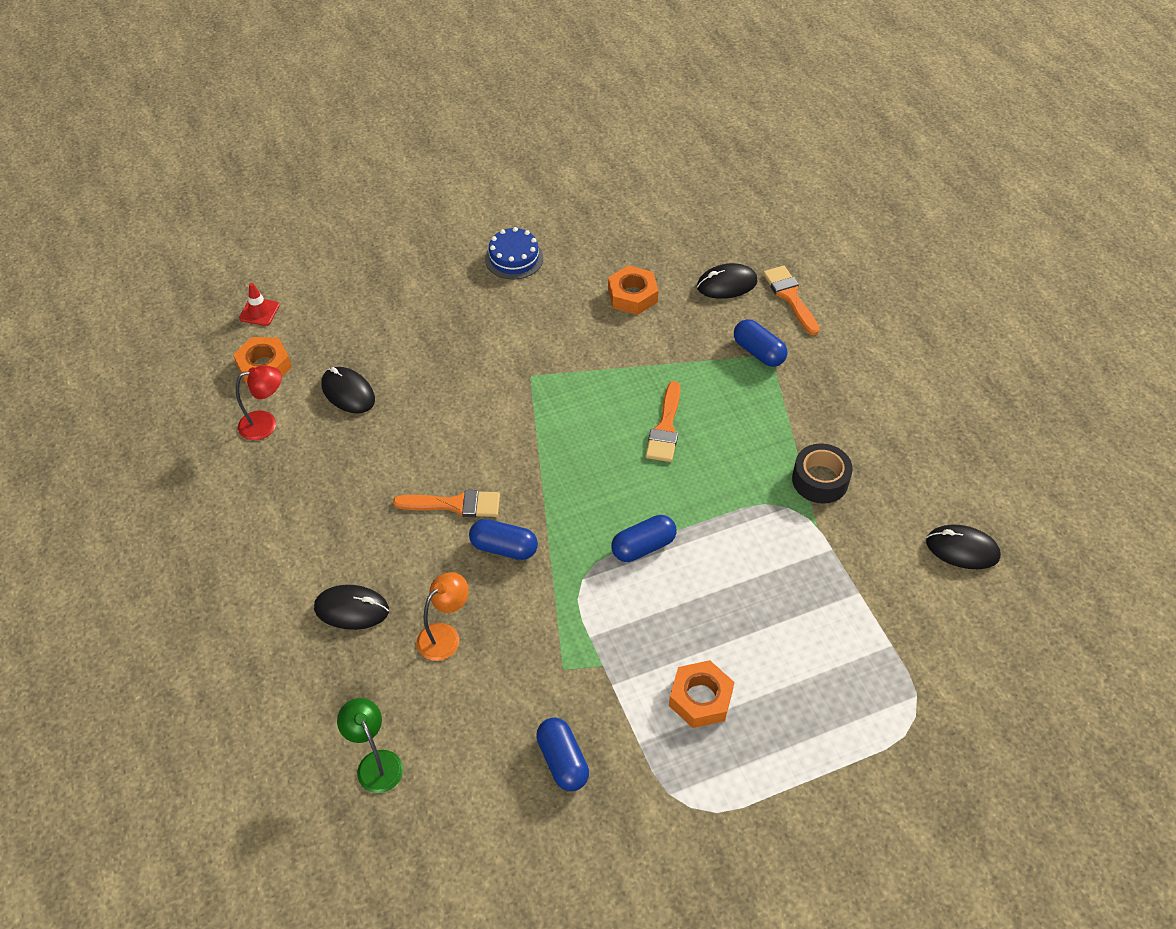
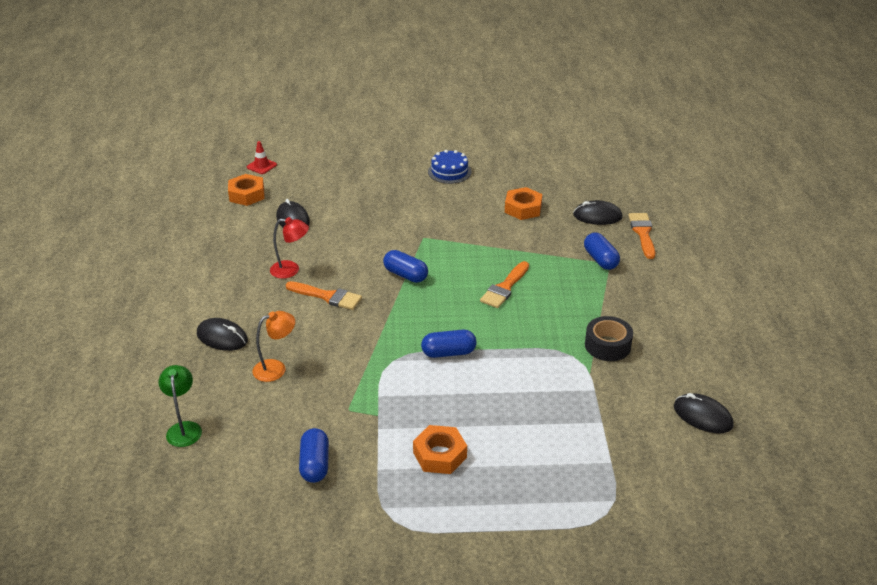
camera: 20 degrees right, 15 degrees down
(266, 424) = (229, 224): red lamp -> red lamp (291, 270)
(504, 548) = (347, 329): blue capsule -> blue capsule (405, 275)

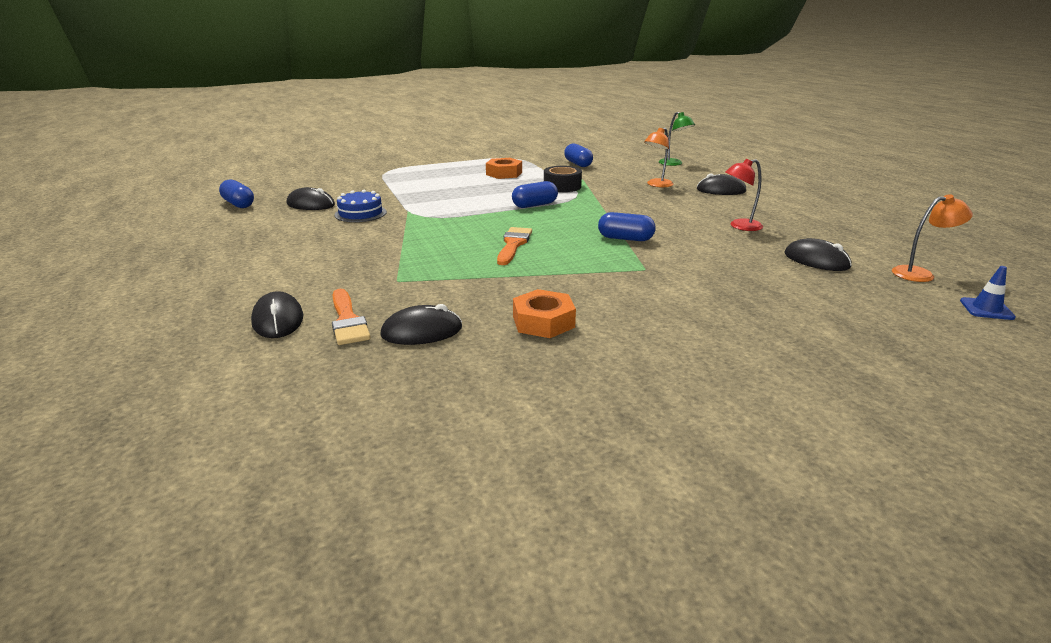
camera: 160 degrees right, 10 degrees down
(247, 195) = (920, 274): orange nut -> orange lamp
(261, 166) = (986, 309): red traffic cone -> blue traffic cone
(327, 296) = (677, 217): orange brush -> none
(449, 171) = (710, 356): blue cake -> blue cake (360, 213)
(600, 260) = (409, 282): blue capsule -> blue capsule (238, 204)
(607, 345) = (393, 225): black tape -> black tape (562, 186)
(687, 242) = (278, 320): none -> black mouse

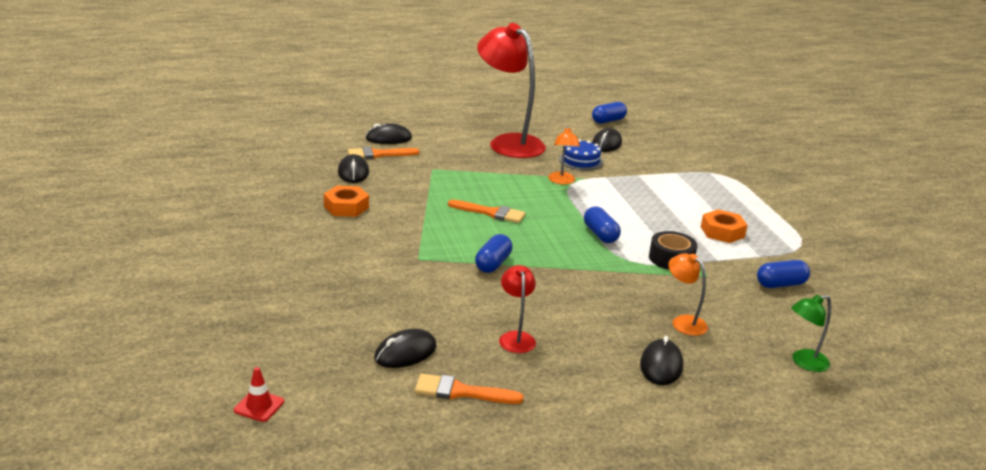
camera: 95 degrees right, 0 degrees up
(304, 245) = (508, 143): none -> red lamp
(838, 239) = (461, 392): none -> orange brush
(920, 274) = (348, 405): orange lamp -> orange lamp (562, 181)
(986, 309) = (259, 406): blue traffic cone -> red traffic cone

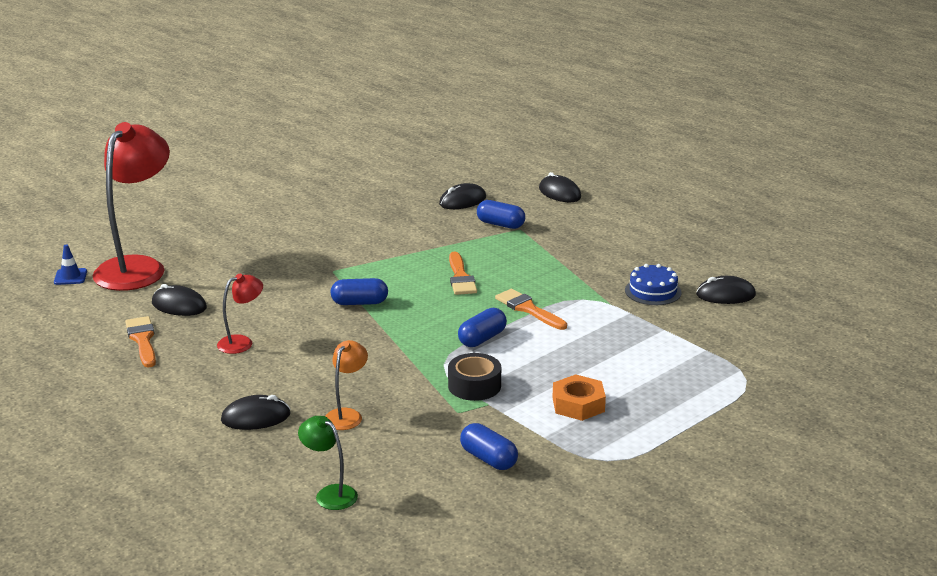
camera: 65 degrees right, 0 degrees up
(259, 406) = (70, 277): red traffic cone -> blue traffic cone
(346, 207) = (391, 218): orange nut -> none
(378, 154) = (516, 199): orange brush -> orange brush (528, 309)
(508, 143) = (640, 246): red lamp -> red lamp (137, 267)
(562, 181) = (583, 293): orange lamp -> none
(608, 121) = (799, 282): blue capsule -> blue capsule (500, 224)

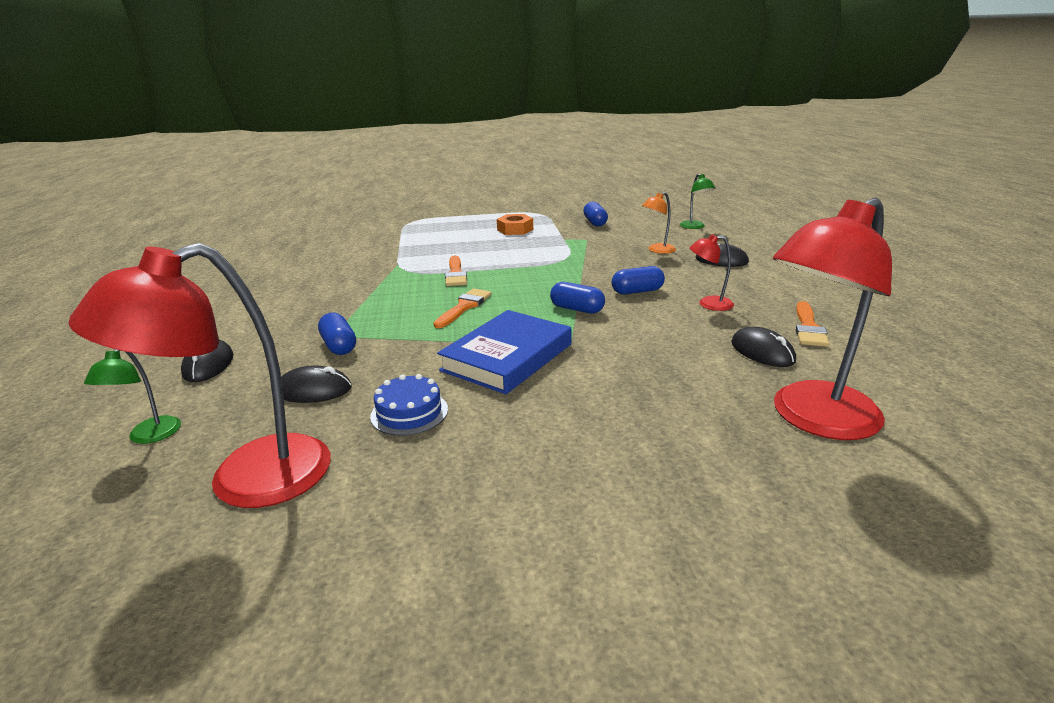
camera: 145 degrees left, 0 degrees up
(70, 277) = (921, 433): blue traffic cone -> none
(368, 250) = (507, 357): none -> blue book
(418, 167) = (246, 481): none -> red lamp
(474, 386) = (560, 247): black tape -> none
(482, 339) = (517, 266): blue capsule -> blue capsule (637, 291)
(504, 164) = (149, 436): none -> green lamp
(653, 291) = (355, 264): blue cake -> blue cake (409, 412)
(725, 295) = (321, 252): black mouse -> none

